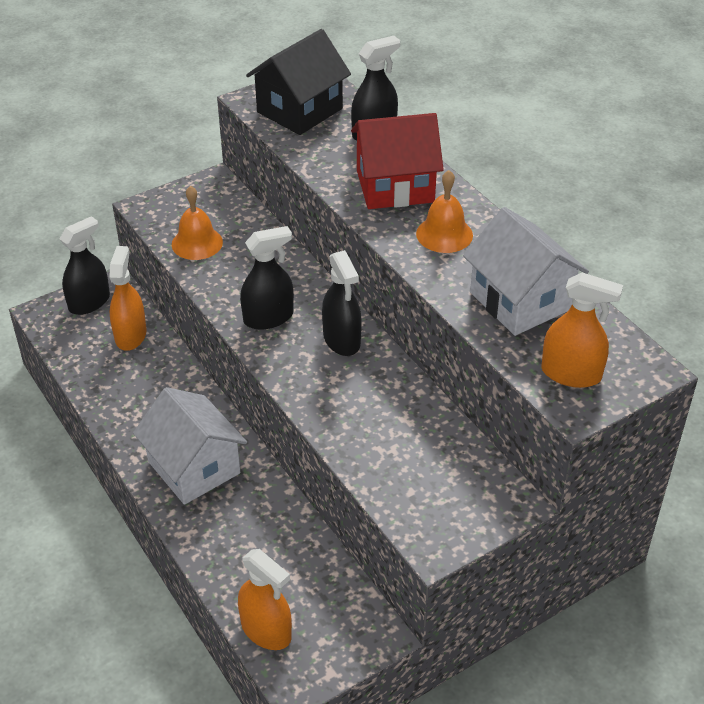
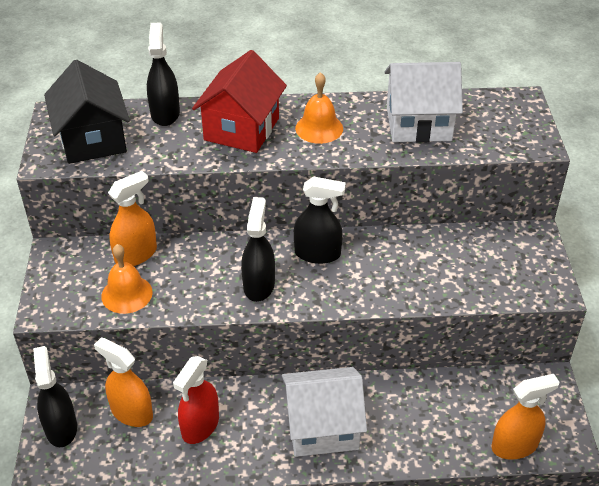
camera: 60 degrees left, 0 degrees up
(143, 384) = (200, 426): none -> red spray bottle
(571, 374) = (505, 132): orange spray bottle -> orange spray bottle (136, 254)

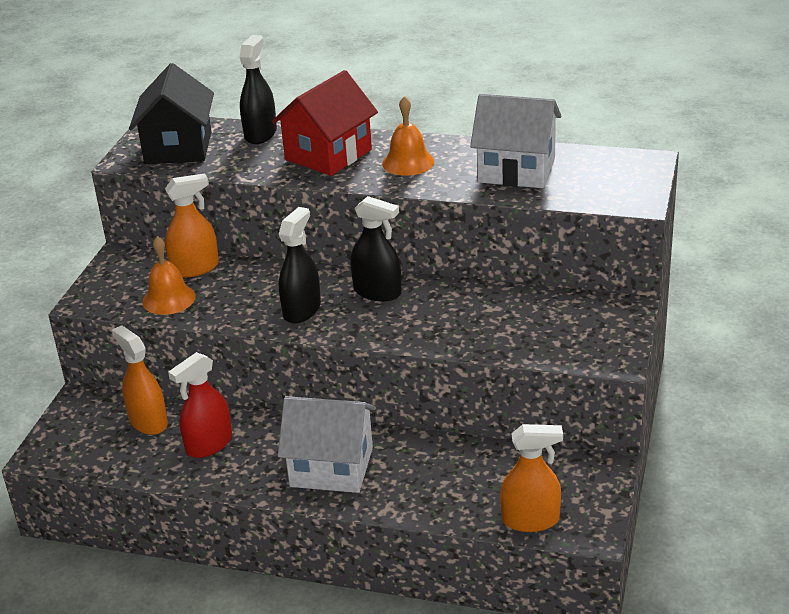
camera: 20 degrees right, 10 degrees down
(61, 428) = (75, 423): black spray bottle -> none

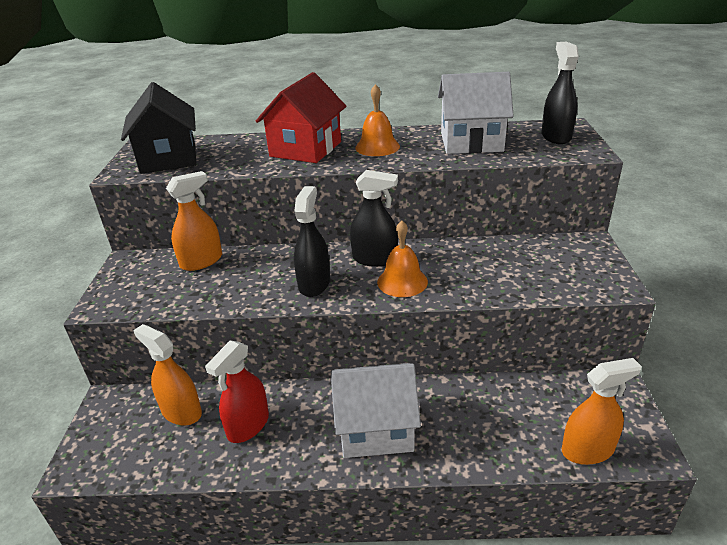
camera: 15 degrees left, 0 degrees up
(169, 299) = (184, 292): orange bell -> orange bell (402, 281)
(260, 134) = (239, 142): black spray bottle -> black spray bottle (556, 136)

